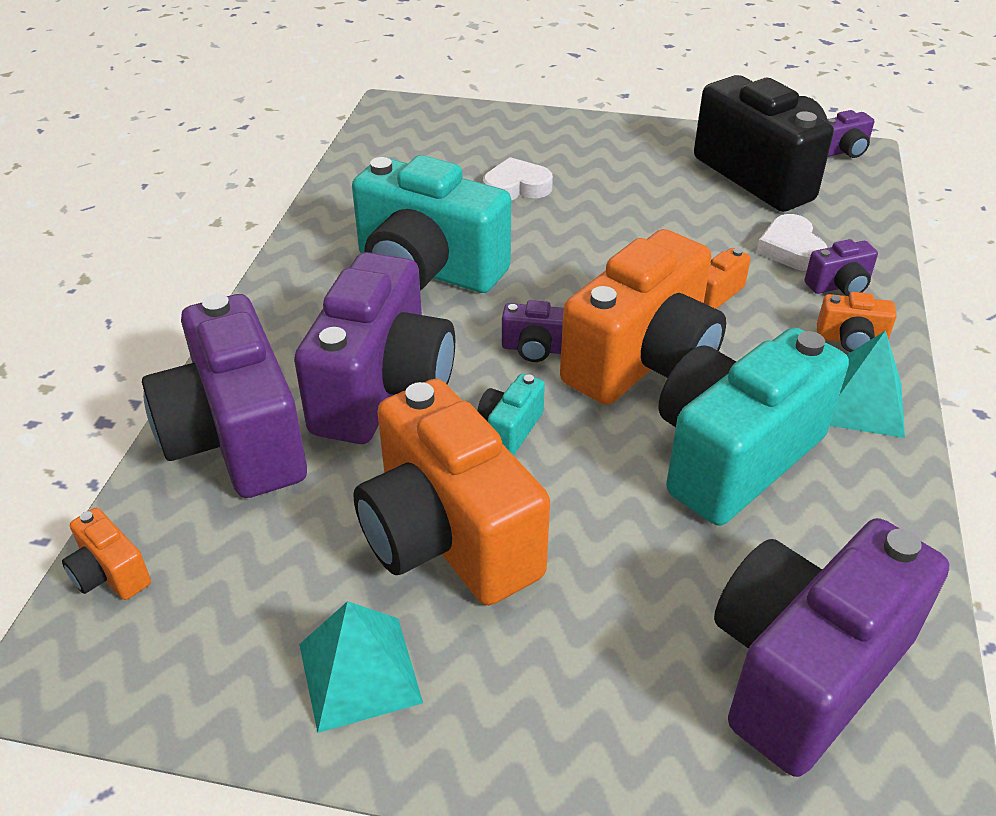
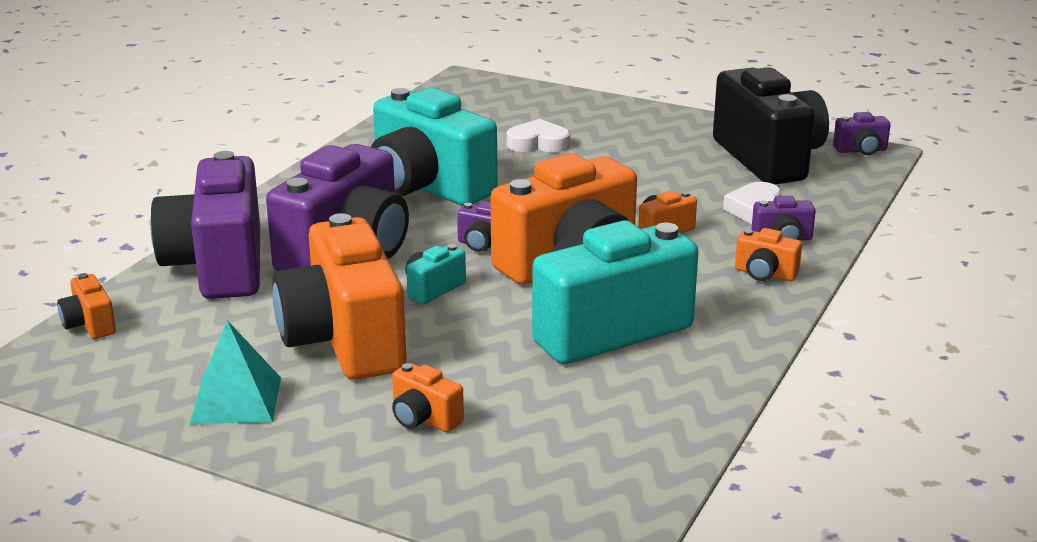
camera: 15 degrees right, 15 degrees down
(606, 653) = (424, 419): none -> orange camera
(804, 670) = (572, 451): purple camera -> none
(861, 403) = (742, 313): turquoise pyramid -> none

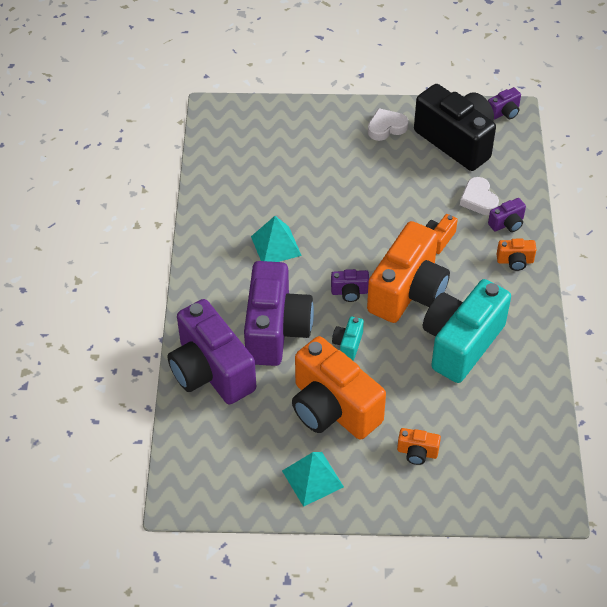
camera: 25 degrees left, 25 degrees up
(89, 325) = (181, 452): orange camera -> none
(427, 187) = (276, 246): turquoise camera -> turquoise pyramid
(538, 143) = (310, 172): white heart -> white heart (386, 127)

